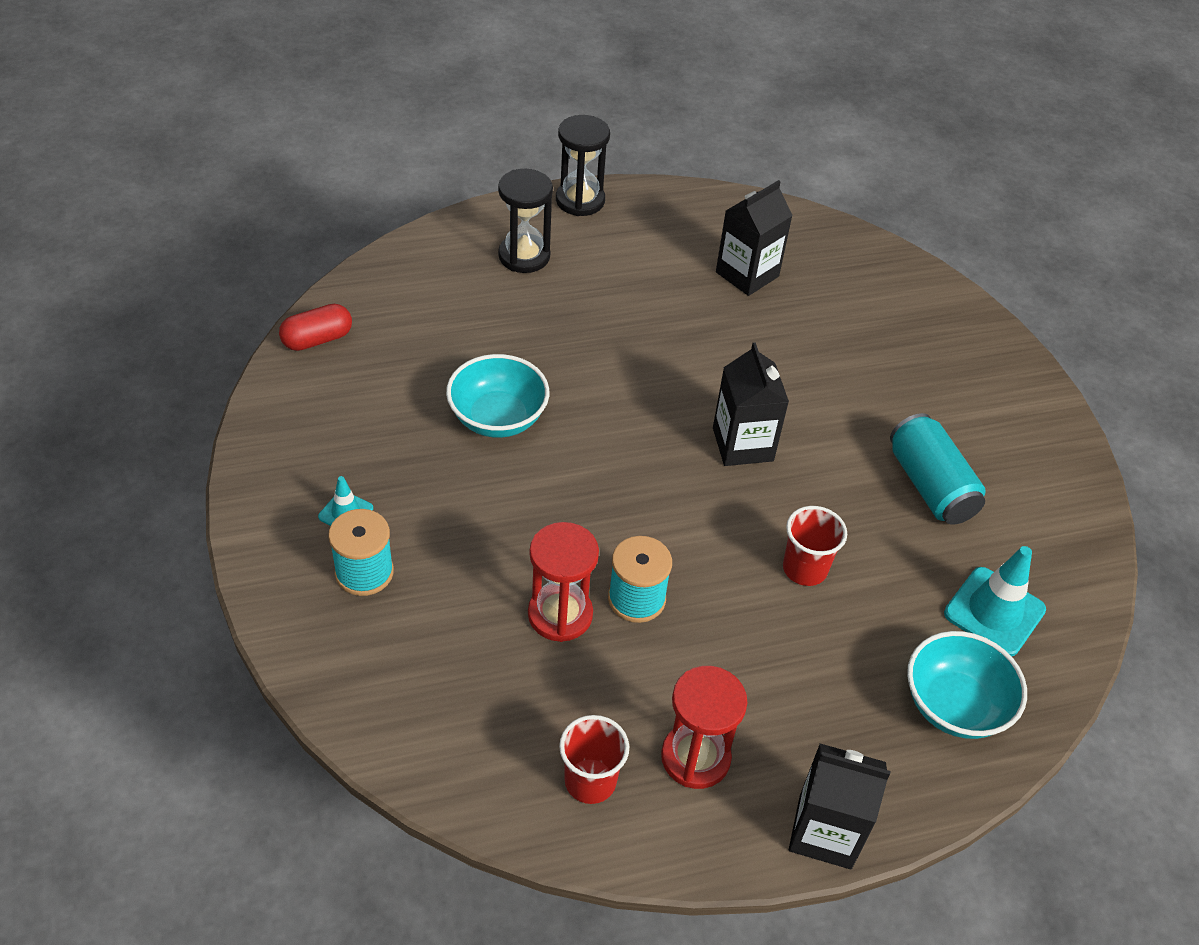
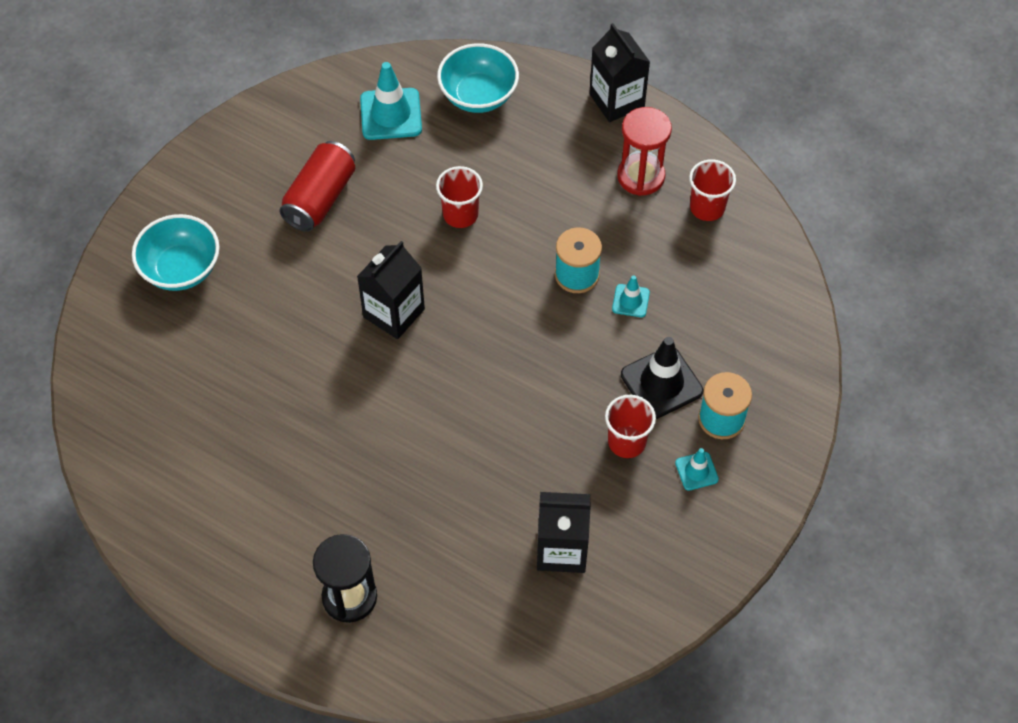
camera: 130 degrees left, 10 degrees up
(317, 339) = (588, 643): red capsule -> none
(432, 491) = (627, 442): none -> red cup
(452, 562) = (661, 383): none -> black traffic cone
(498, 418) = (528, 462): turquoise bowl -> turquoise bowl (181, 269)
(560, 614) = (630, 301): red hourglass -> turquoise traffic cone
(580, 200) = (237, 620): black hourglass -> none
(747, 274) = (210, 436): black carton -> black carton (561, 549)
(930, 485) = (320, 198): turquoise can -> red can

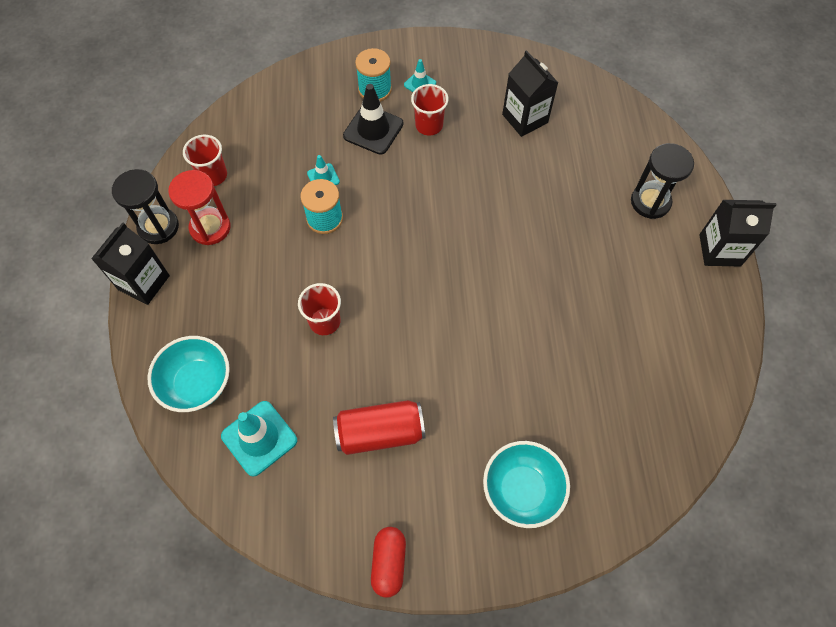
camera: 125 degrees left, 5 degrees up
(214, 146) = (389, 563): none -> red capsule
(394, 313) = (441, 309): black carton -> black carton (719, 250)
(674, 137) = (158, 227): none -> black hourglass

